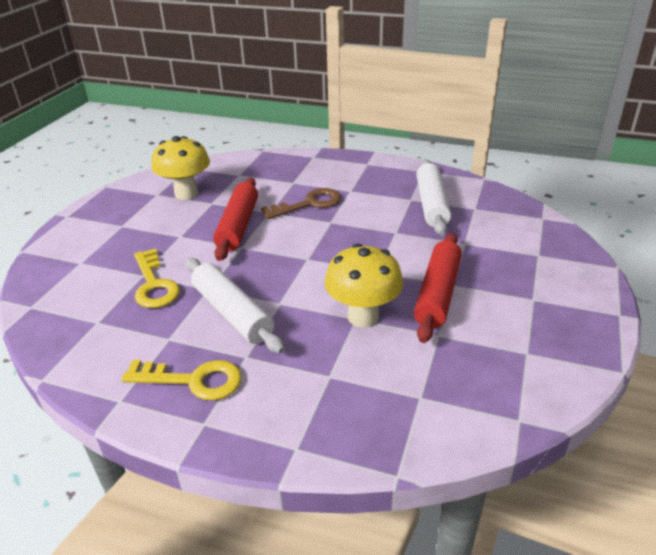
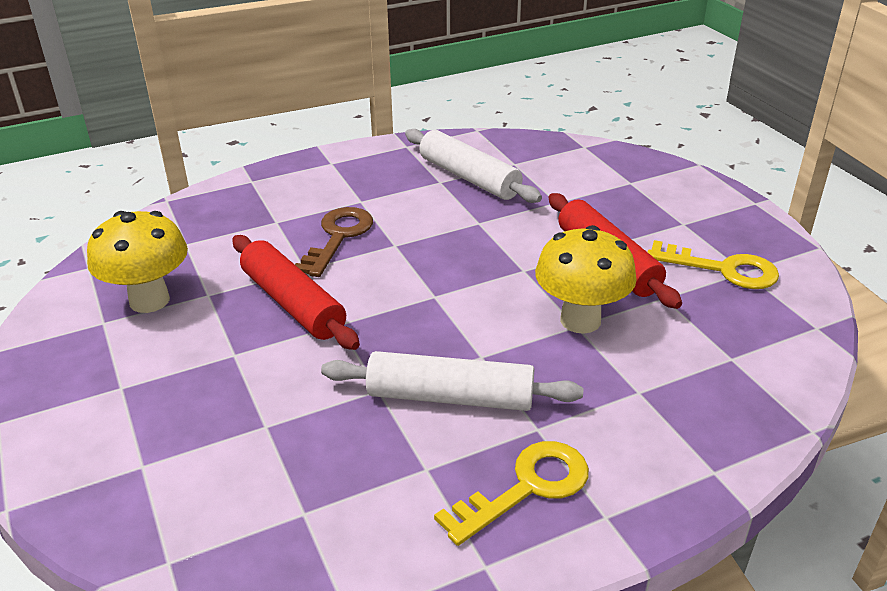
camera: 45 degrees left, 0 degrees up
(154, 284) = (302, 426): yellow key -> yellow key (722, 269)

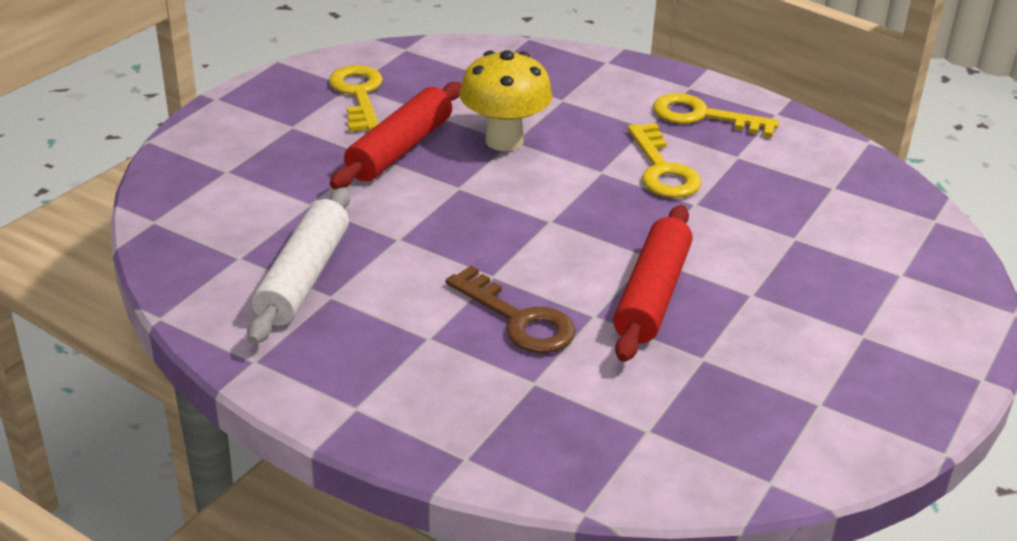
camera: 125 degrees left, 0 degrees up
(149, 300) = (757, 392): yellow mushroom -> none
(338, 237) = (518, 319): brown key -> brown key turned 120 degrees counterclockwise
(450, 397) = (662, 169): white rolling pin -> yellow key

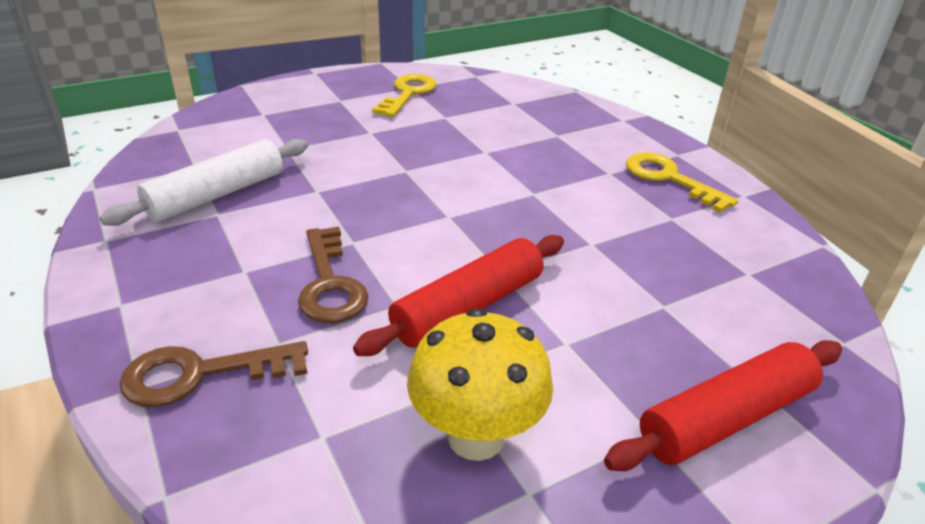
camera: 30 degrees right, 0 degrees up
(399, 149) = (394, 133): red rolling pin -> red rolling pin (726, 417)
(504, 140) = (478, 149): yellow mushroom -> yellow mushroom (476, 436)
(504, 429) = (201, 374): none -> brown key
(662, 169) = (589, 207): yellow key -> none

